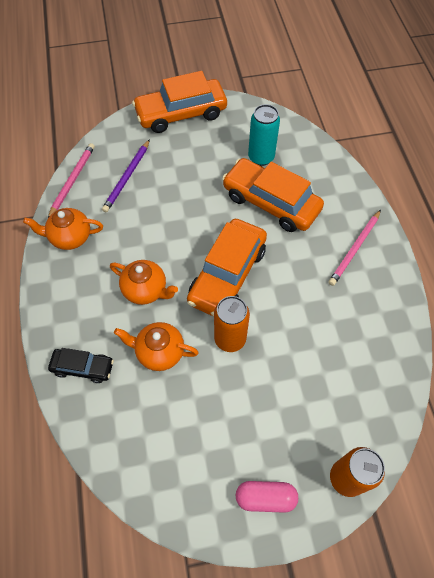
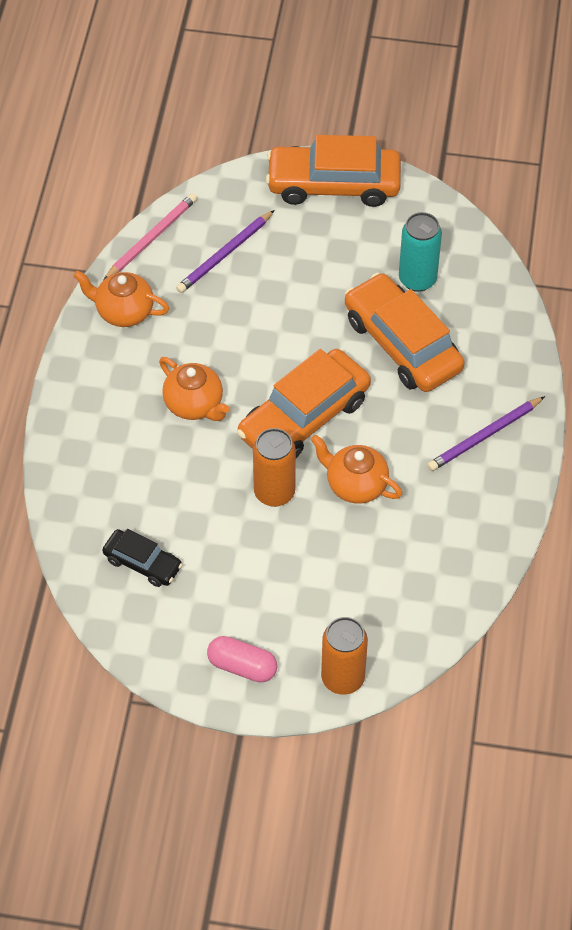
camera: 20 degrees right, 5 degrees down
(83, 368) = (88, 469): black car -> black car (142, 563)
(159, 352) = (183, 480): orange teapot -> orange teapot (355, 485)
(354, 249) = (484, 436): pink pencil -> purple pencil

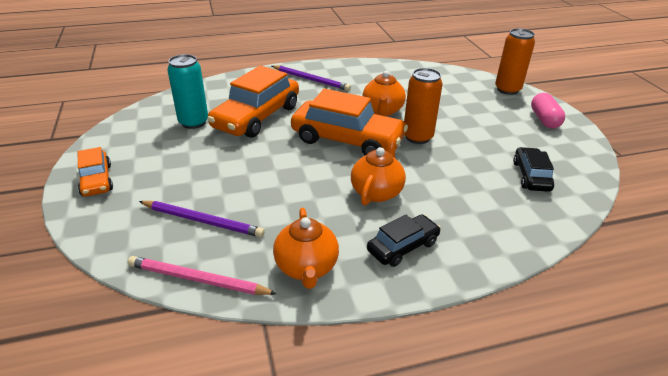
camera: 115 degrees left, 20 degrees down
(108, 390) = (403, 247): none -> black car
(333, 184) = (96, 180): orange car -> orange car, size x0.53

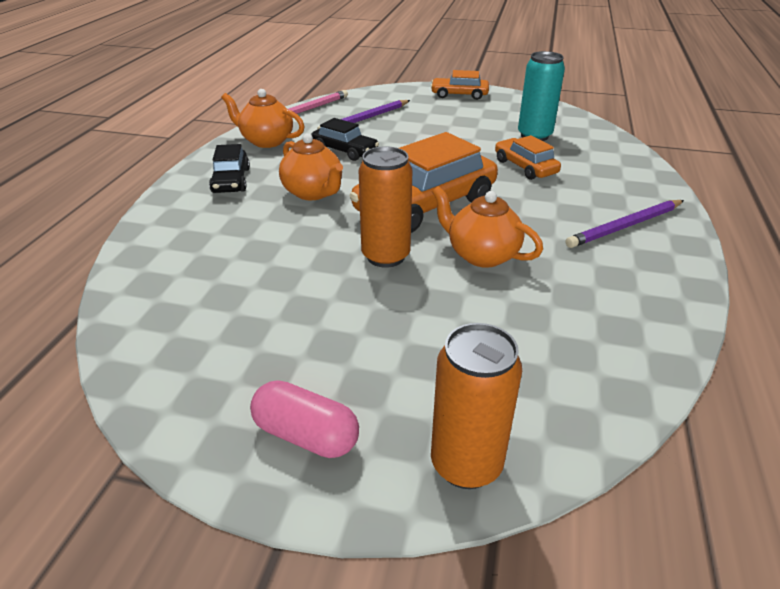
camera: 120 degrees right, 0 degrees up
(256, 117) = (525, 167): orange car -> orange car, size x0.53
(531, 176) = (207, 308): black car -> black car (345, 150)

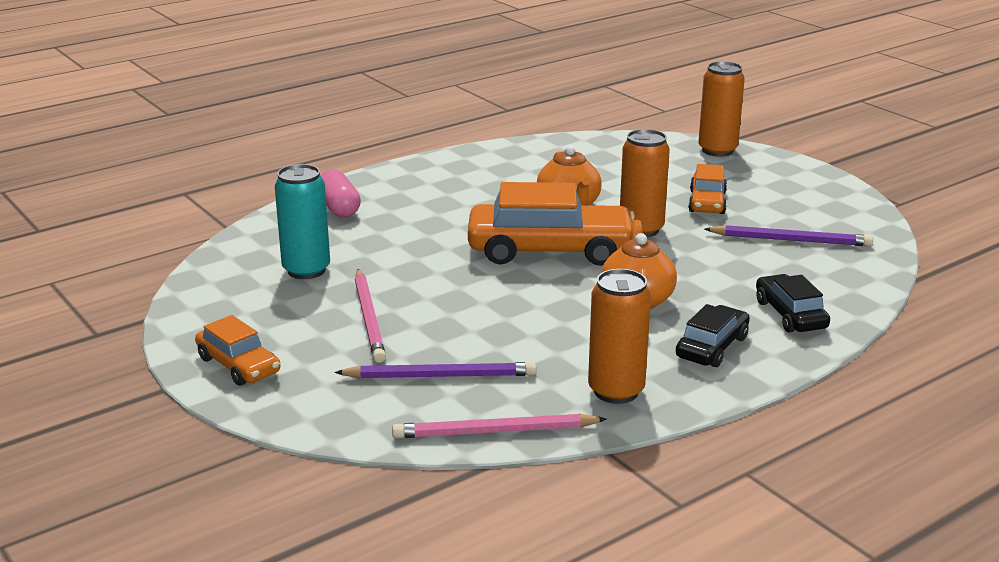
camera: 140 degrees left, 10 degrees down
(266, 141) = (616, 391): orange teapot -> orange can
(306, 435) = (787, 179): pink capsule -> pink capsule (338, 208)
(345, 150) = (538, 336): black car -> black car (790, 314)
(448, 128) = (369, 318): none -> pink pencil
(525, 167) = (395, 246): orange car -> orange car (707, 202)
(625, 226) = (430, 184): purple pencil -> purple pencil (791, 240)

